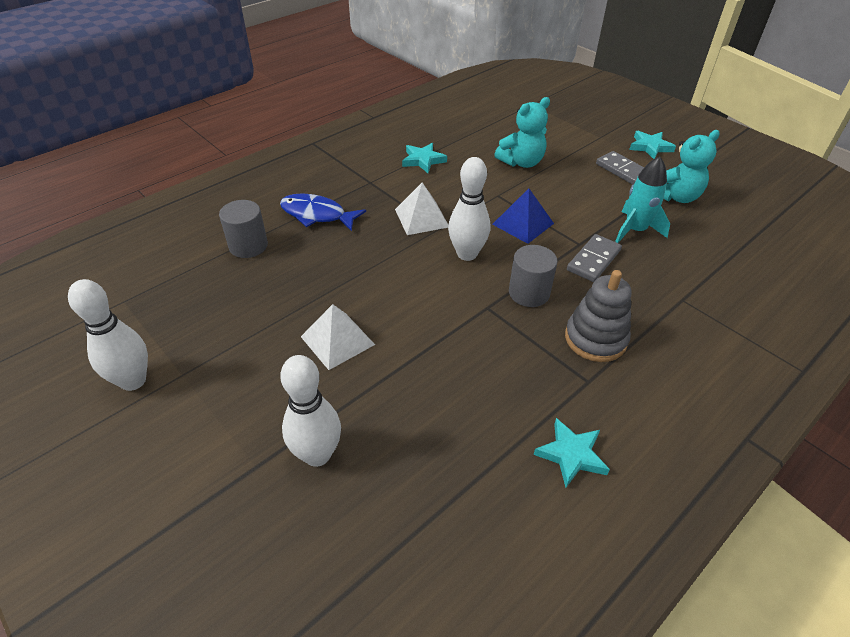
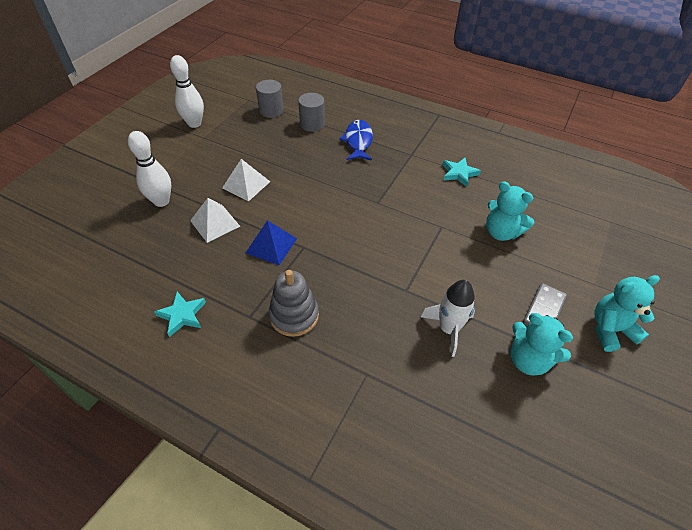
camera: 70 degrees right, 5 degrees up
(421, 218) = (384, 190): white pyramid -> white pyramid (215, 223)
(467, 254) = (356, 224): white bowling pin -> none
(523, 223) = (412, 249): blue pyramid -> blue pyramid (271, 245)
(529, 293) = (328, 267): grey cylinder -> grey cylinder (271, 110)
(593, 260) = (388, 303): grey domino -> none
(635, 230) = (448, 329): turquoise rocket -> white rocket
(650, 147) = (610, 330): turquoise star -> turquoise teddy bear

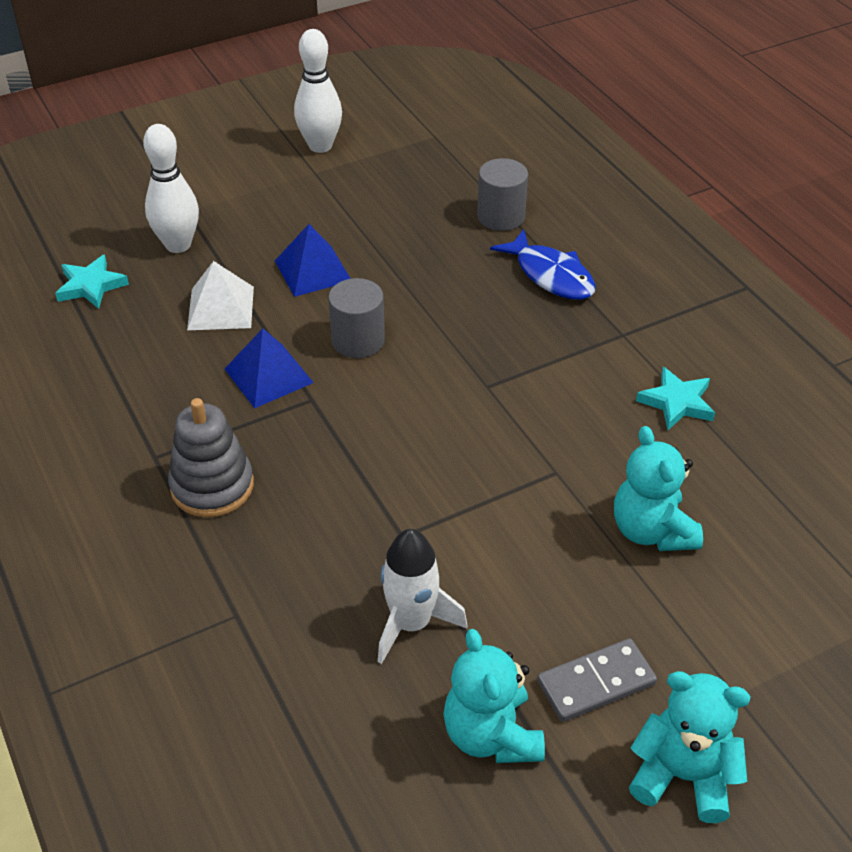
camera: 35 degrees right, 5 degrees down
(182, 315) = (76, 411): turquoise star -> turquoise star (91, 286)
(246, 184) = (313, 270): white pyramid -> blue pyramid
(271, 110) = (455, 169): grey cylinder -> grey cylinder (358, 340)
(358, 141) = (551, 275): blue fish -> blue fish turned 105 degrees clockwise

